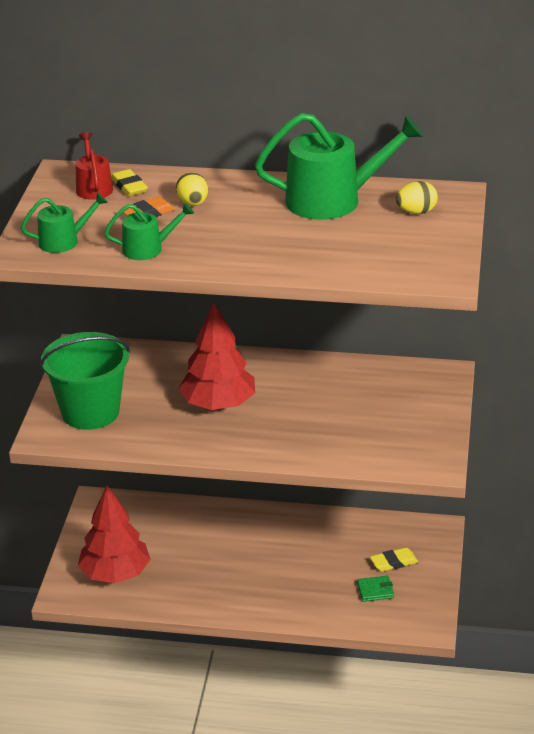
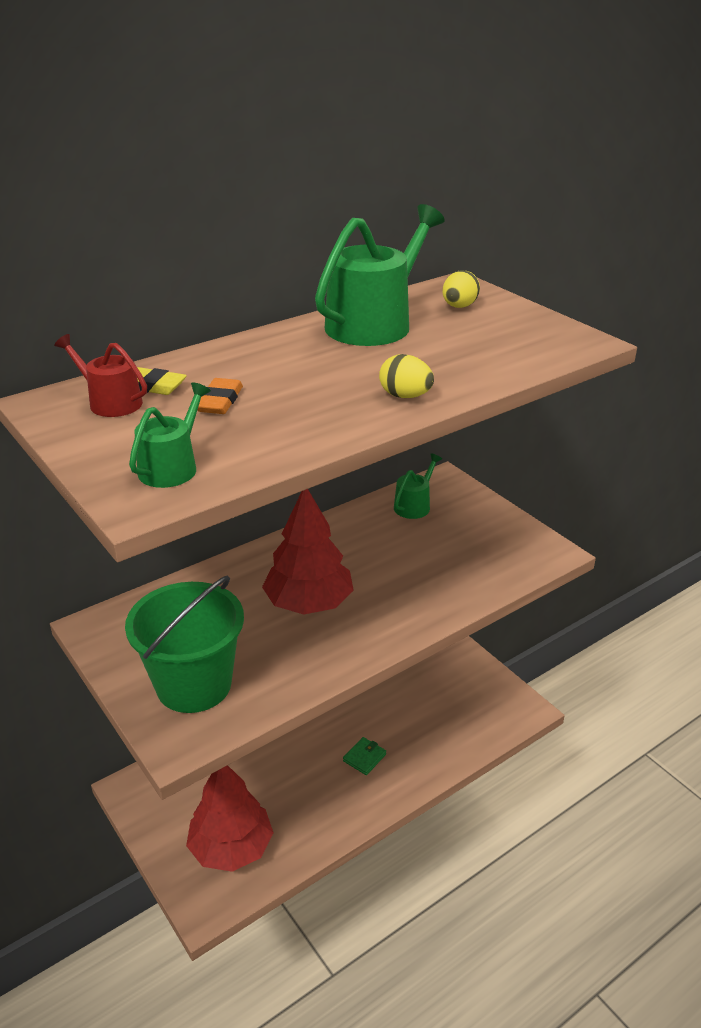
camera: 45 degrees left, 0 degrees up
(147, 249) = (284, 432): green watering can -> green watering can (414, 505)
(193, 203) = (250, 375): yellow egg -> yellow egg (405, 396)
(375, 590) = (456, 707): green wallet -> green wallet (364, 757)
(394, 562) = (439, 676): yellow eraser -> none

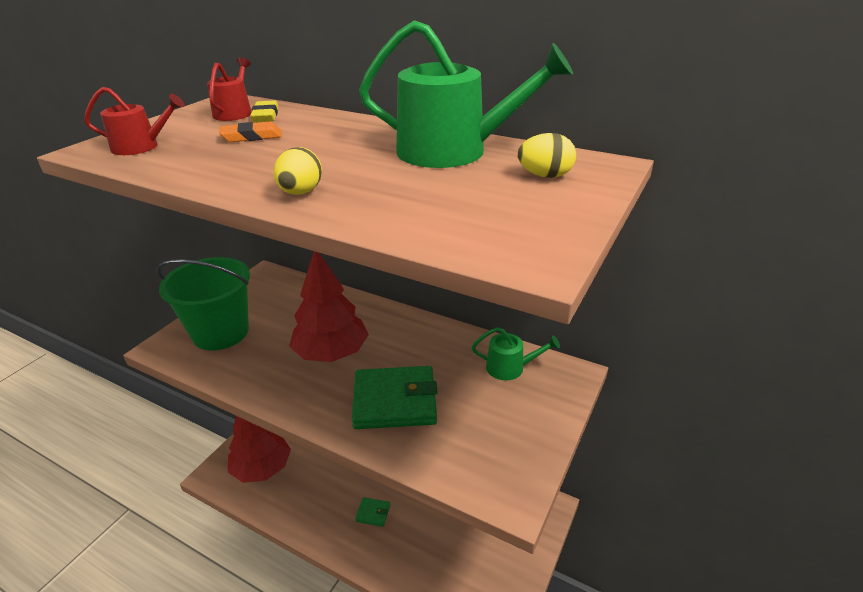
camera: 65 degrees right, 0 degrees up
(172, 467) = (141, 147): green watering can -> red watering can
(412, 580) = (395, 401): none -> green wallet

